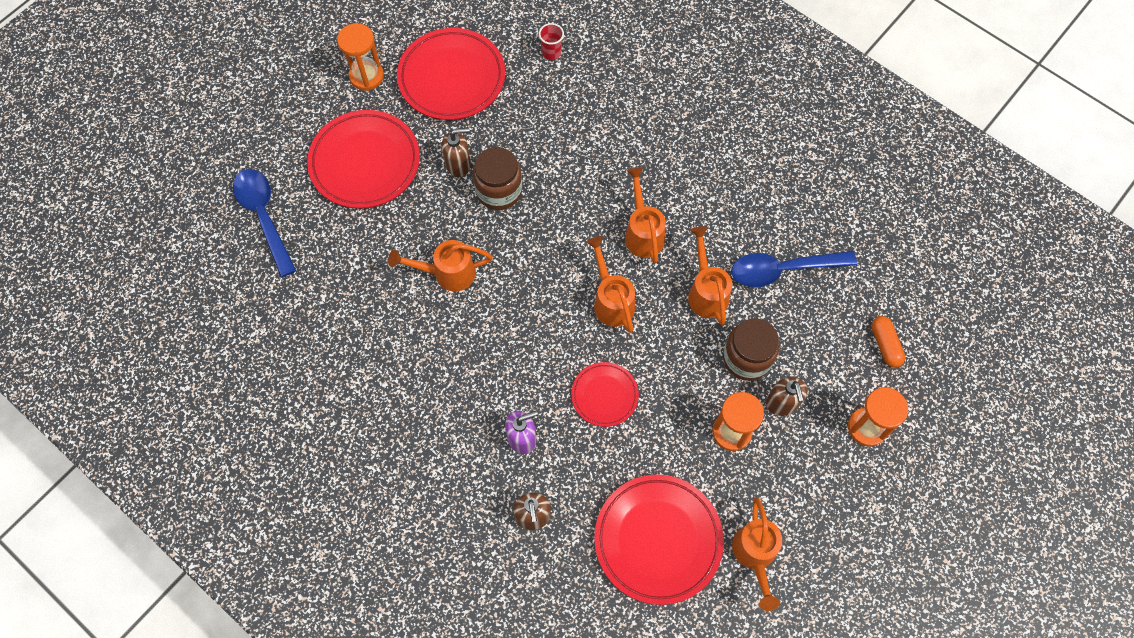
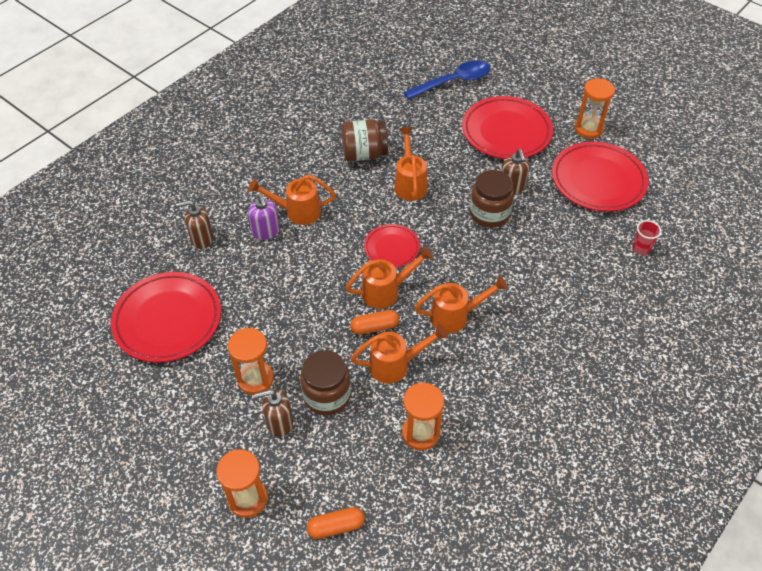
camera: 90 degrees right, 15 degrees down
(392, 326) = (364, 154): none -> brown jar
(604, 395) = (298, 285): red plate -> red plate (392, 248)
(660, 312) = (374, 327): none -> orange capsule
(755, 555) = (141, 391): orange watering can -> orange watering can (297, 212)
(783, 270) = (420, 433): blue spoon -> orange hourglass

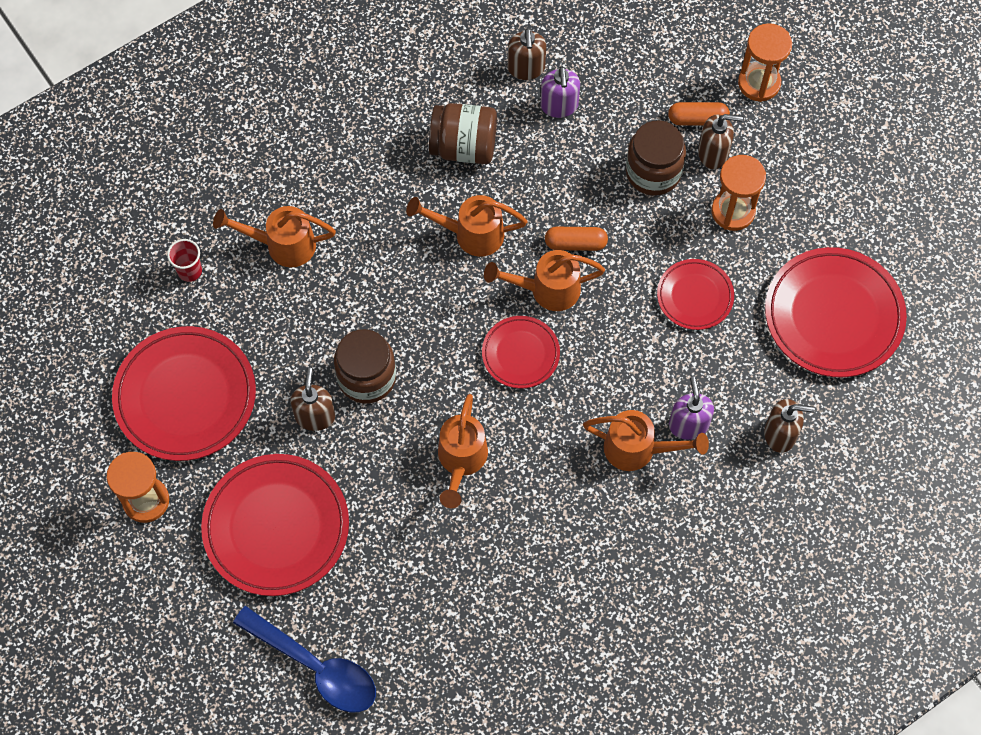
camera: 165 degrees left, 15 degrees up
(275, 310) = (695, 296): none -> red plate
(336, 526) = (673, 36): orange capsule -> orange capsule (697, 119)
(364, 154) = (512, 538): brown jar -> brown jar (463, 147)
(396, 365) = (563, 189): orange watering can -> orange watering can (282, 245)
(420, 433) = (559, 106): orange hourglass -> purple soap dispenser
(453, 82) = (316, 667): blue spoon -> blue spoon turned 135 degrees counterclockwise
(460, 460) = (526, 68): none -> brown soap dispenser

